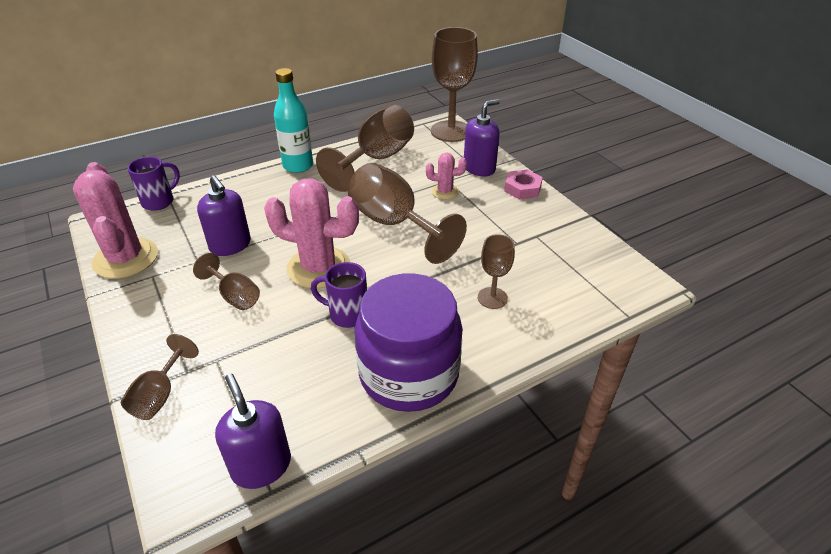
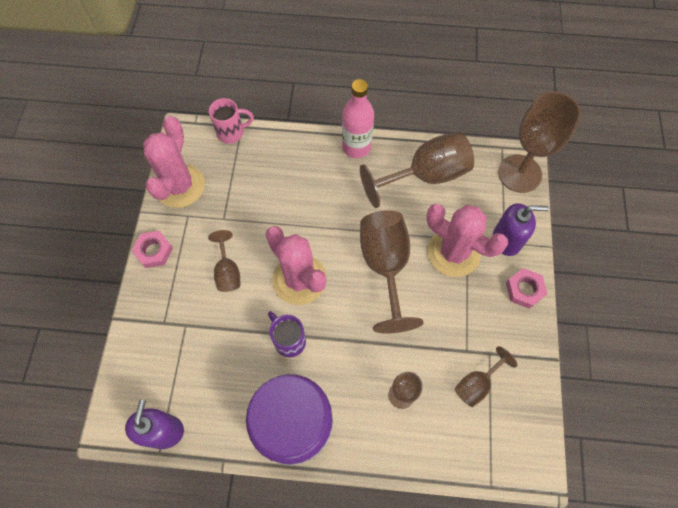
camera: 35 degrees right, 25 degrees up
(129, 319) = (154, 251): none -> pink nut
(159, 201) = (232, 133): purple mug -> pink mug
(160, 395) = (139, 333): brown goblet -> brown goblet (476, 384)
(230, 245) = (253, 215): purple soap dispenser -> none
(298, 166) = (356, 147): turquoise bottle -> pink bottle
(445, 192) = (453, 252): pink cactus -> pink cactus, size x2.00

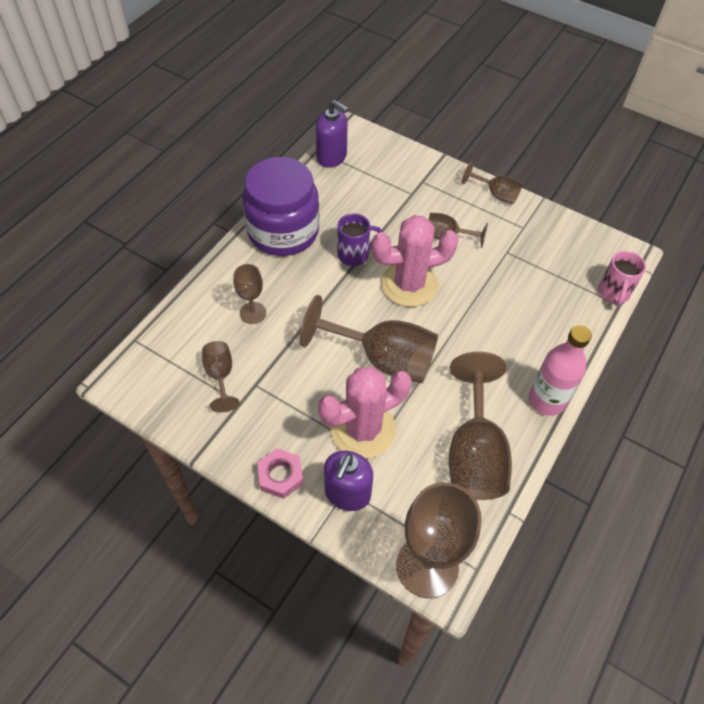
camera: 115 degrees right, 10 degrees down
(154, 251) = (496, 194): pink nut -> brown goblet
(180, 186) = (561, 232): pink cactus -> none

